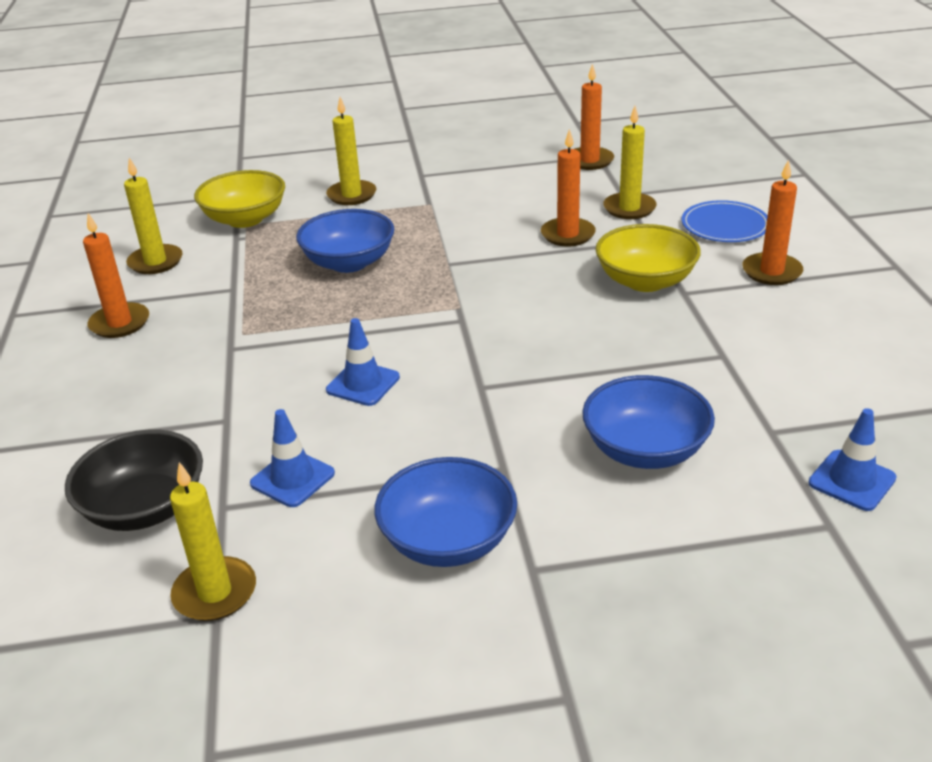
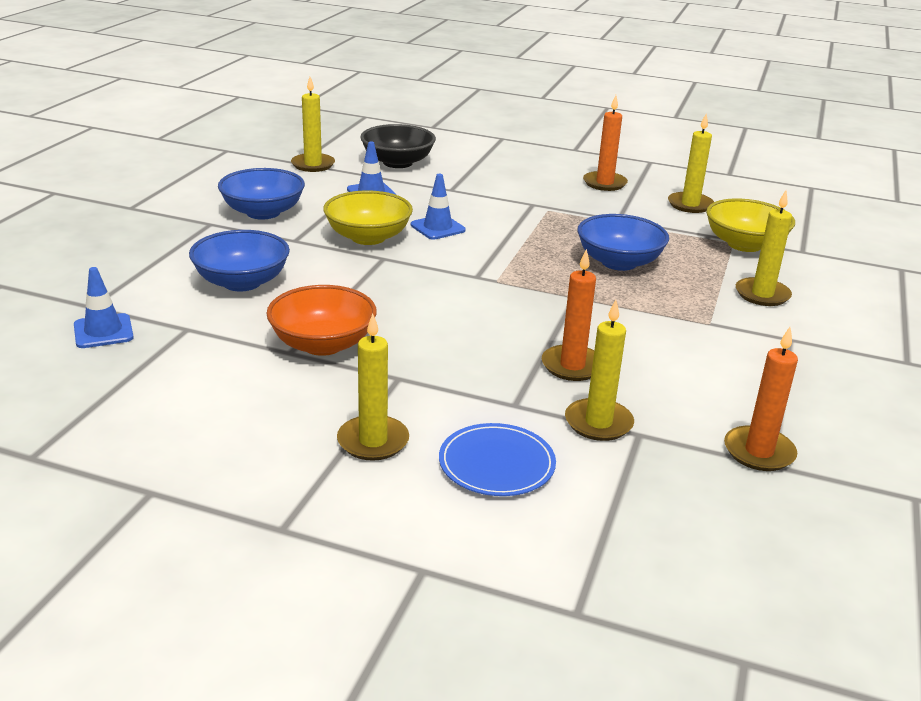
camera: 115 degrees right, 5 degrees down
(645, 281) = (440, 368): yellow bowl -> yellow bowl (368, 237)
(687, 345) = (323, 344): none -> orange bowl
(771, 272) = (373, 441): orange candle -> yellow candle

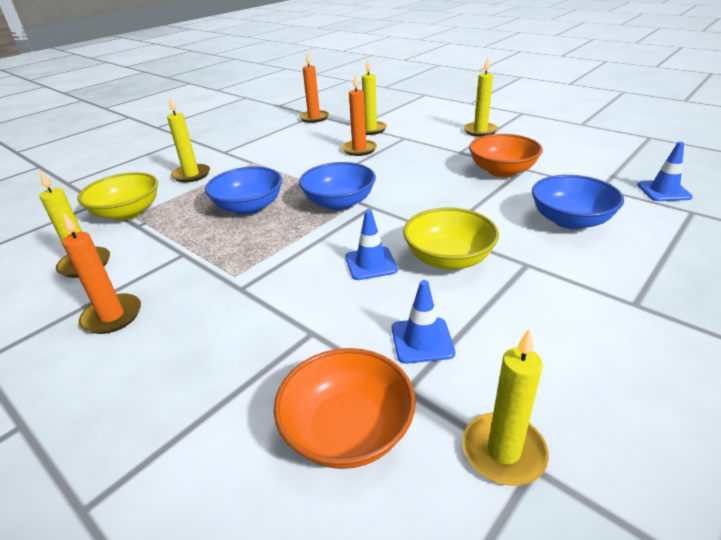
camera: 155 degrees left, 5 degrees up
(263, 212) = (571, 317): blue bowl -> blue bowl (339, 203)
(397, 162) = (347, 430): black bowl -> orange bowl
(496, 464) = (427, 122): blue plate -> none

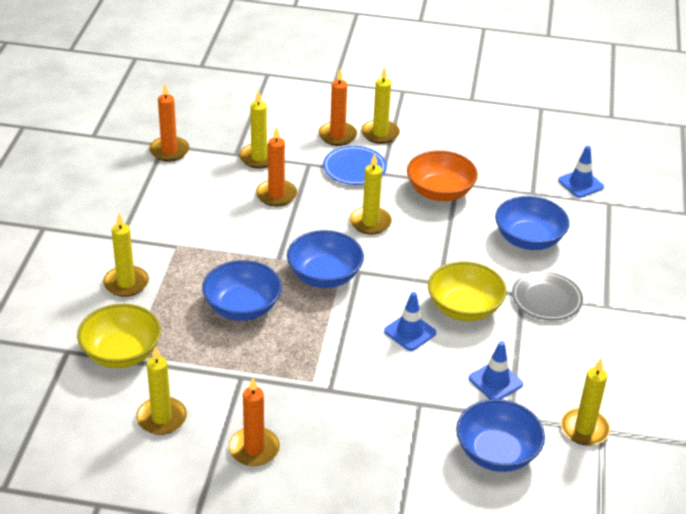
camera: 35 degrees left, 5 degrees up
(347, 430) = (497, 452): orange bowl -> blue bowl
(417, 178) = (370, 222): none -> yellow candle
(438, 145) = (354, 168): none -> blue plate
(443, 127) = (337, 136): none -> orange candle
(555, 275) = (546, 298): none -> grey plate

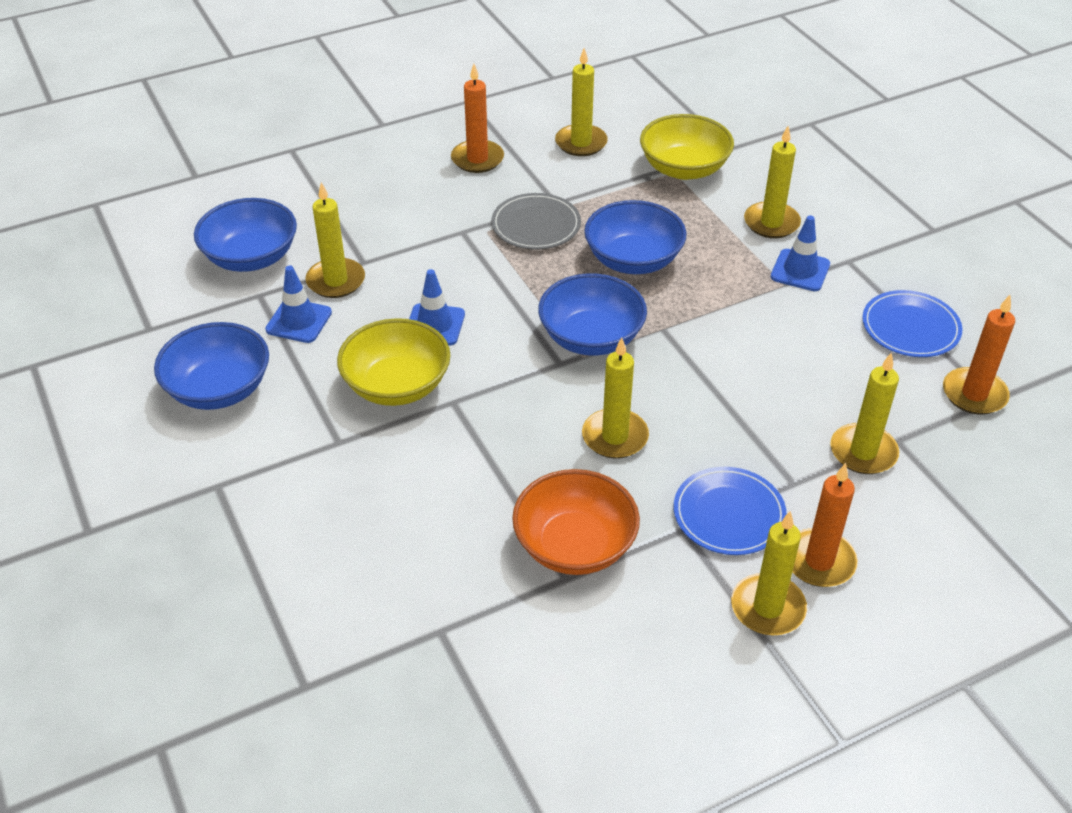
camera: 145 degrees right, 5 degrees up
(147, 190) = (910, 327): none -> blue plate
(276, 195) = (769, 408): orange candle -> none
(528, 239) = (386, 535): blue bowl -> blue bowl (219, 389)
(546, 298) = (303, 453): grey plate -> grey plate (536, 225)
(580, 184) = (375, 703): blue traffic cone -> blue traffic cone (800, 270)
(584, 429) = (170, 321): yellow candle -> yellow candle (336, 281)

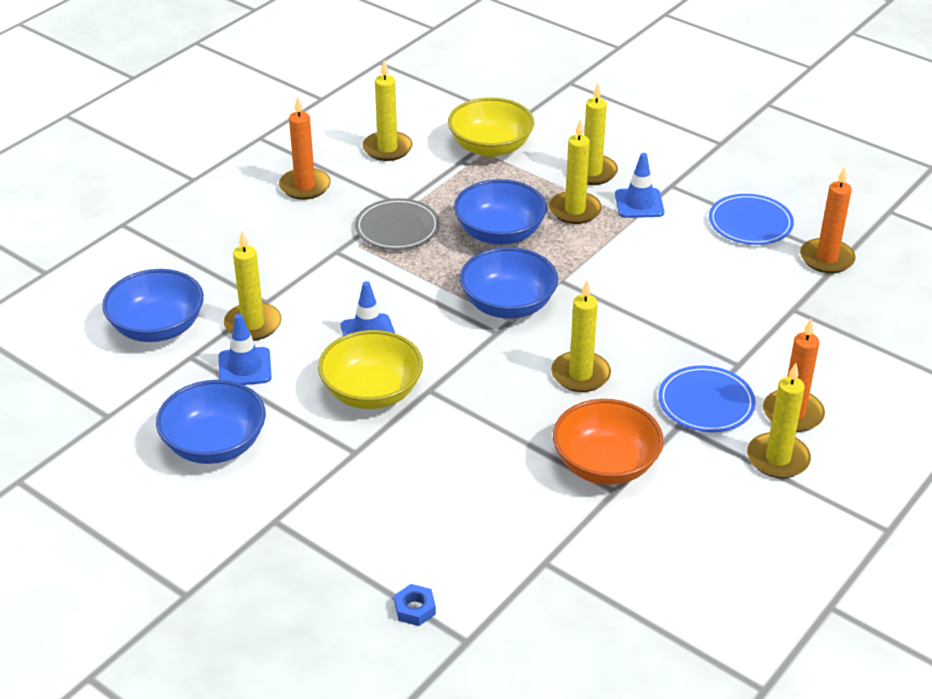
camera: 25 degrees left, 5 degrees down
(279, 630) = (415, 609): none -> blue nut
(863, 452) = (774, 326): yellow candle -> yellow candle (575, 210)

